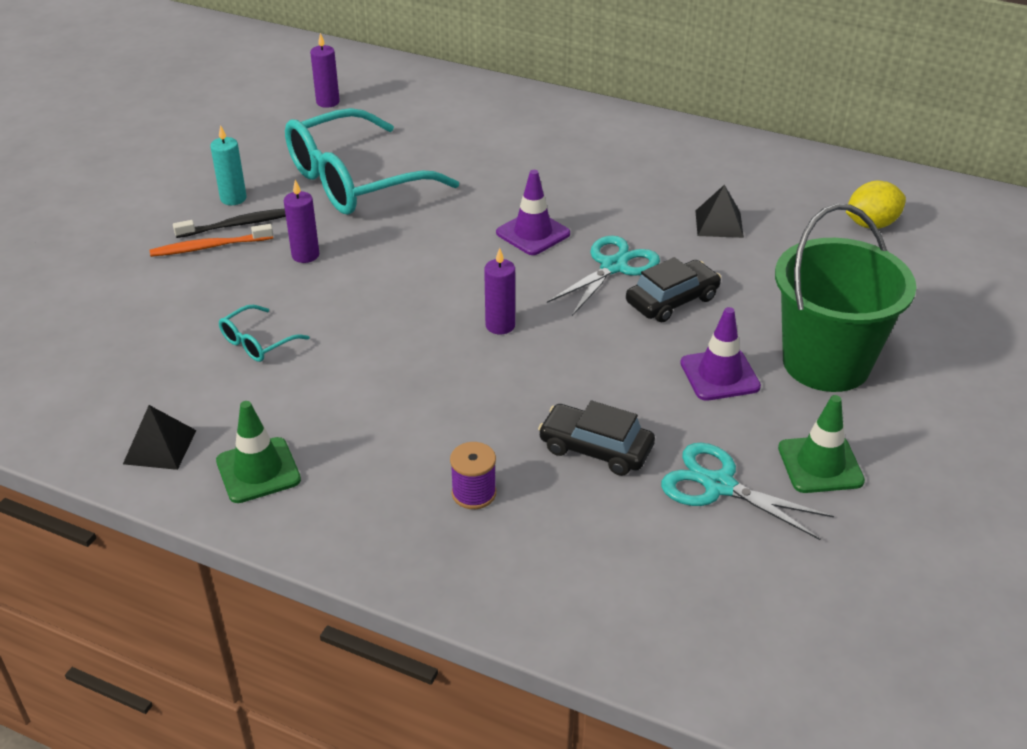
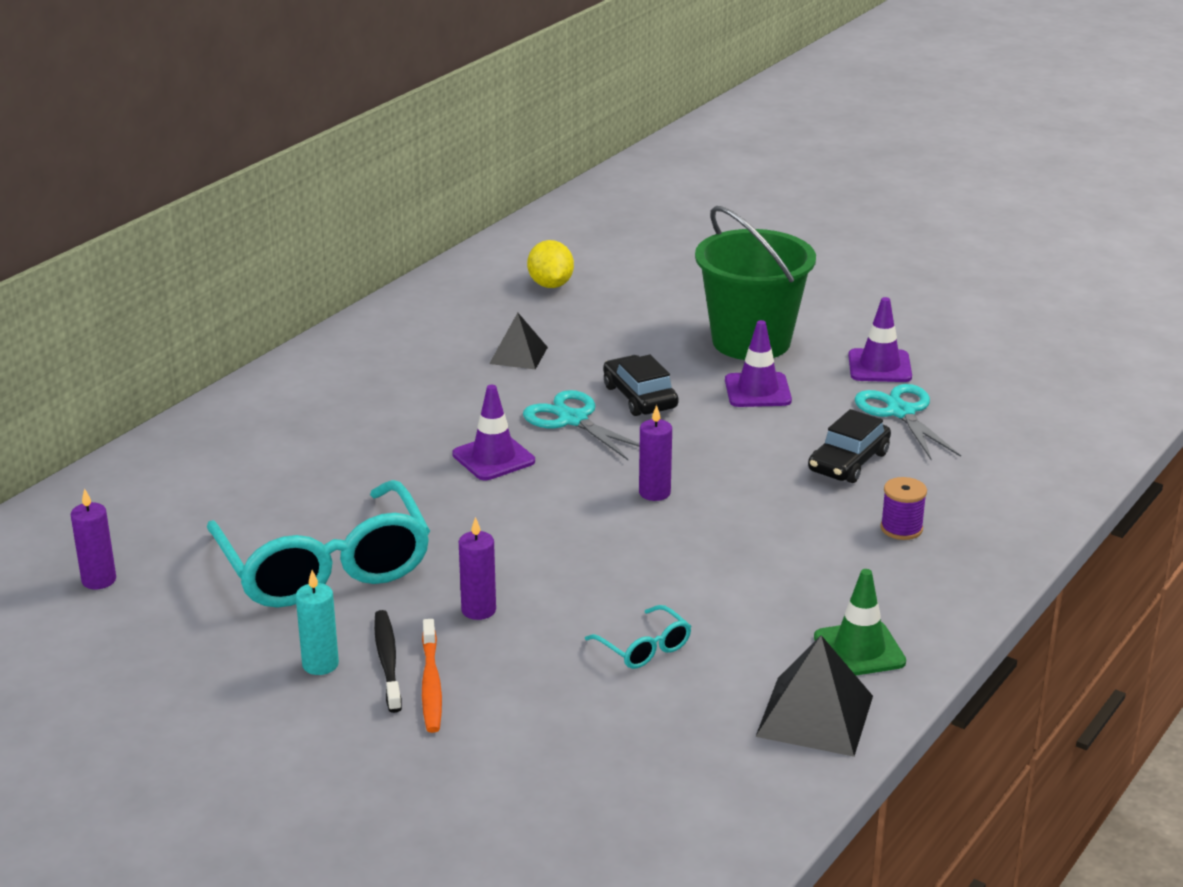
camera: 80 degrees left, 10 degrees down
(160, 447) = (815, 716): black pyramid -> black pyramid, size x1.55
(719, 486) = (901, 412): turquoise scissors -> turquoise scissors turned 120 degrees clockwise
(820, 464) = (879, 366): green traffic cone -> purple traffic cone

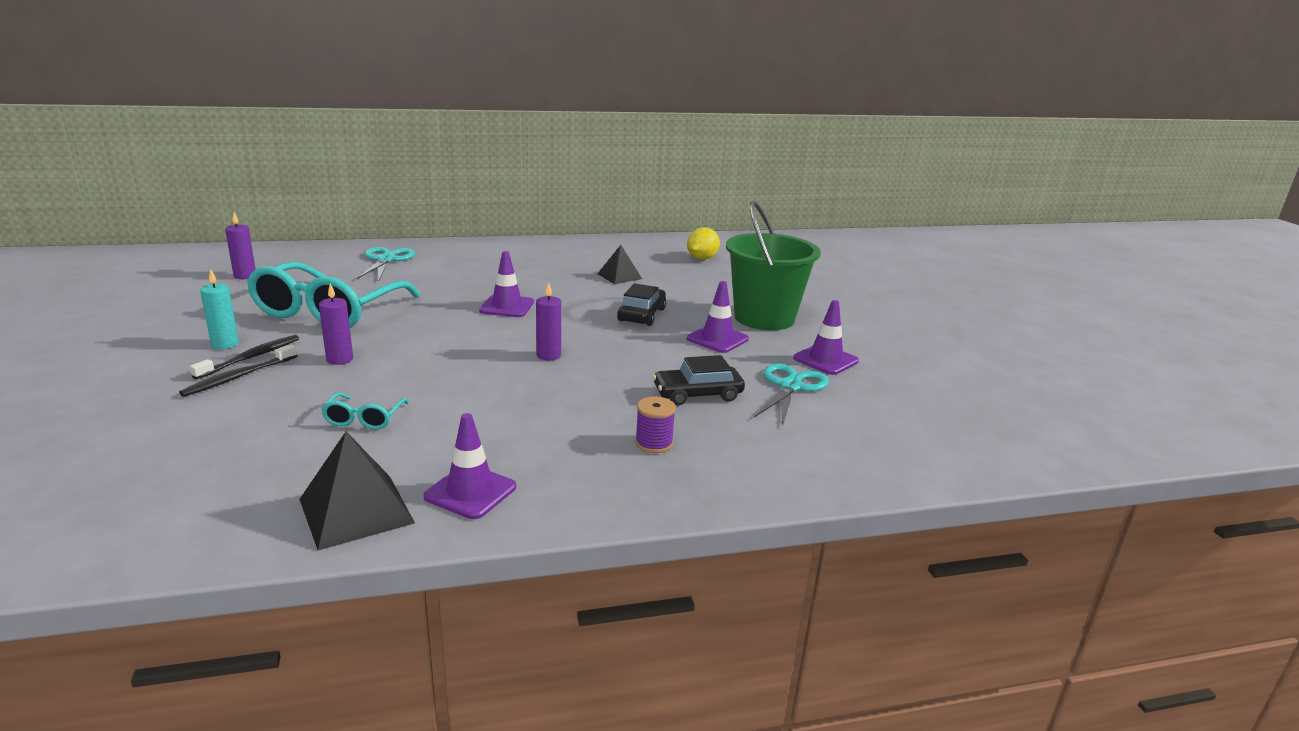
camera: 40 degrees right, 5 degrees down
(431, 684) = (239, 377): orange toothbrush -> black toothbrush
(573, 420) = (583, 309): turquoise scissors -> turquoise scissors (386, 260)
(859, 650) = (470, 492): green traffic cone -> purple traffic cone

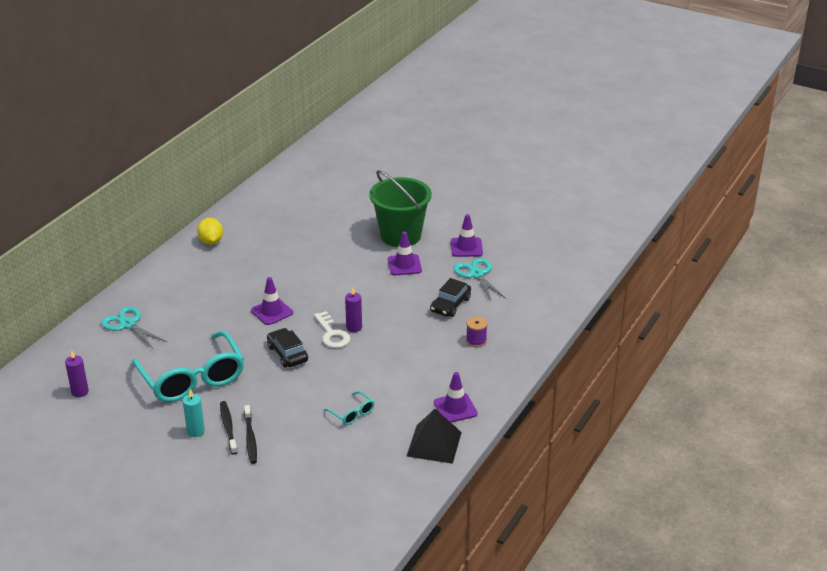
camera: 45 degrees left, 10 degrees up
(339, 359) = (270, 397): purple candle -> none
(515, 348) = (332, 334): none -> white key
(619, 276) = (280, 250): black pyramid -> none
(641, 315) = (344, 272): black car -> black car (287, 353)
(702, 258) = (295, 205): yellow lemon -> yellow lemon (211, 241)

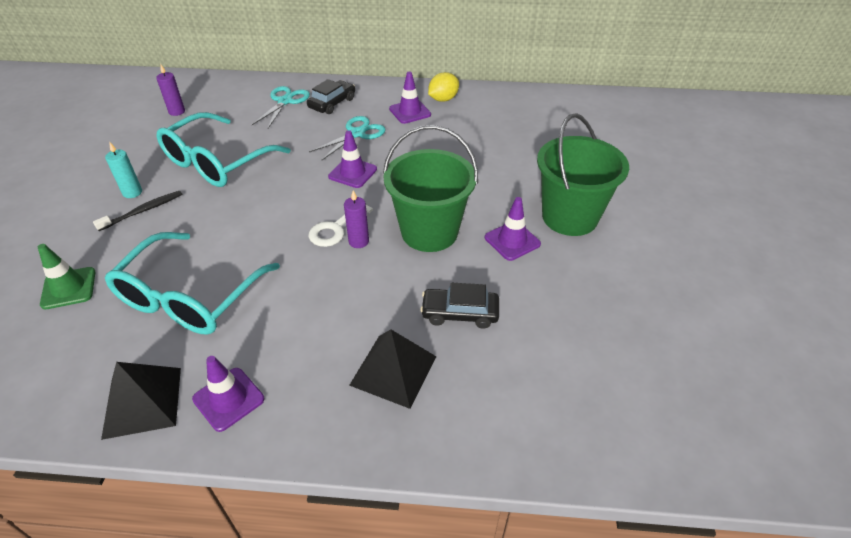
camera: 65 degrees right, 10 degrees up
(250, 438) = (127, 232): black toothbrush -> none
(287, 353) = (284, 208): black car -> black car (332, 103)
(297, 473) = (69, 288): none -> green traffic cone
(352, 413) = (190, 296): turquoise glasses -> turquoise glasses, size x2.41
(369, 295) = (429, 232): none -> green bucket
(466, 247) = (600, 285): purple traffic cone -> purple traffic cone (410, 112)
(476, 341) = (393, 370): purple spool -> black pyramid
(477, 274) = (548, 317): turquoise scissors -> turquoise scissors (357, 133)

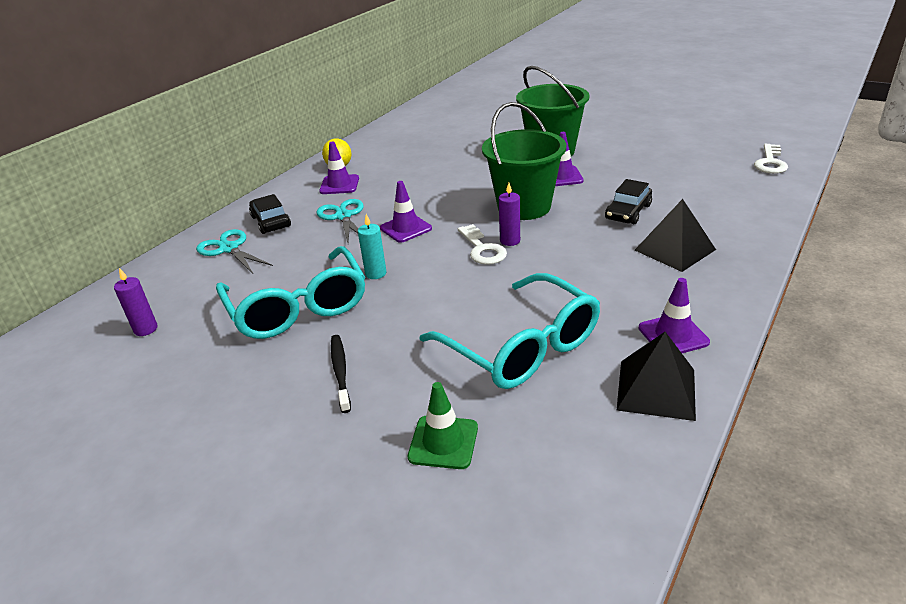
camera: 60 degrees left, 10 degrees down
(132, 192) = (292, 379): turquoise candle -> turquoise candle (375, 273)
(691, 436) = (770, 162): none -> white key

